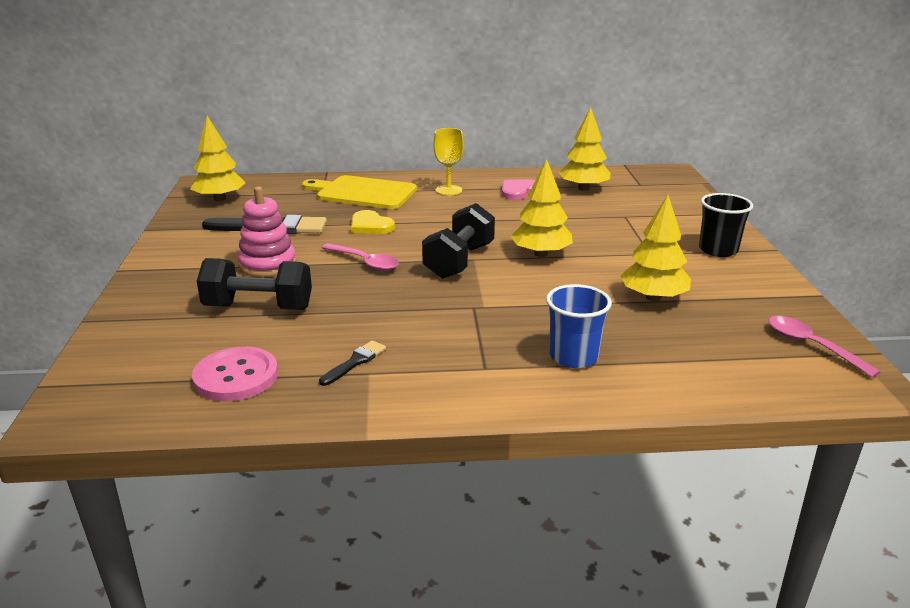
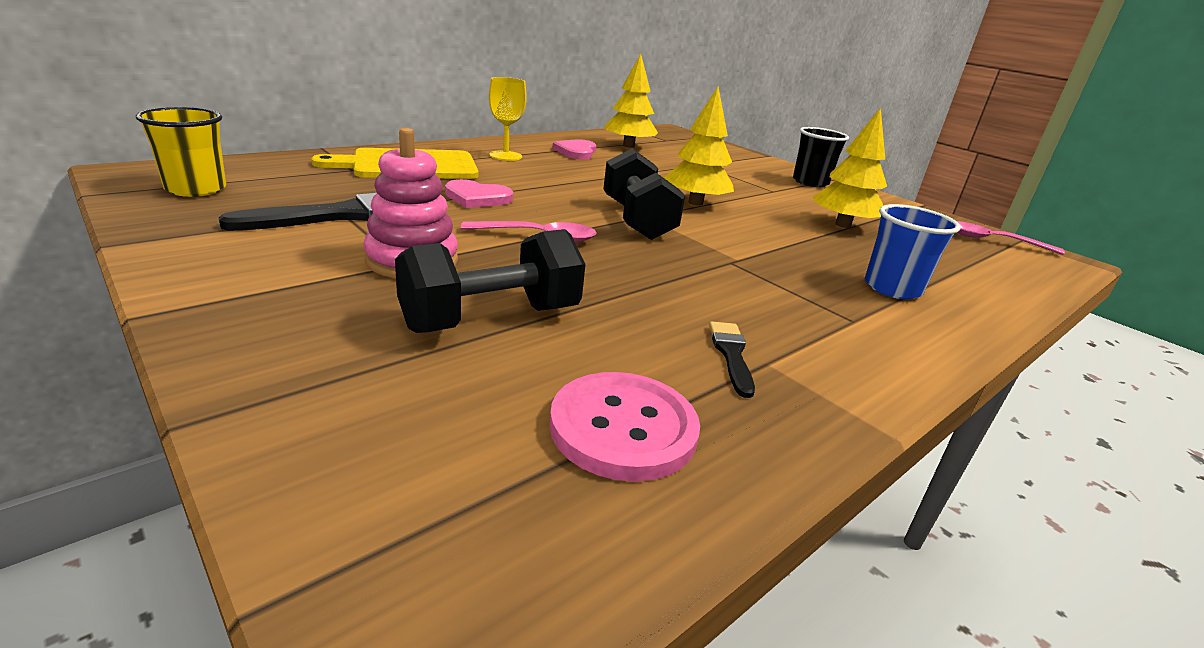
camera: 40 degrees left, 0 degrees up
(220, 199) = (196, 189): yellow tree -> yellow cup
(370, 225) = (477, 198): yellow heart -> pink heart

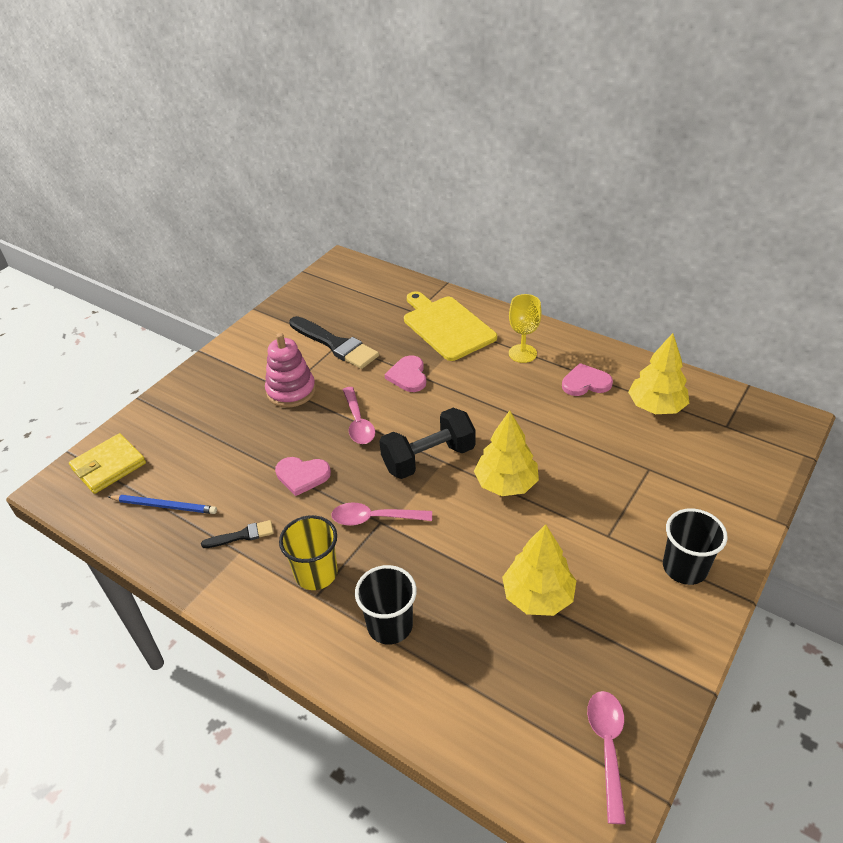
camera: 80 degrees right, 15 degrees up
(196, 189) = (334, 289): yellow cup -> yellow cup (316, 573)
(417, 509) = (109, 466): none -> yellow wallet
(491, 319) = (241, 439): black dumbbell -> none
(620, 288) = (302, 476): none -> pink heart
(623, 428) = (165, 506): pink button -> blue pencil
(724, 263) = (374, 518): none -> pink spoon
(892, 288) = (390, 625): blue cup -> black cup

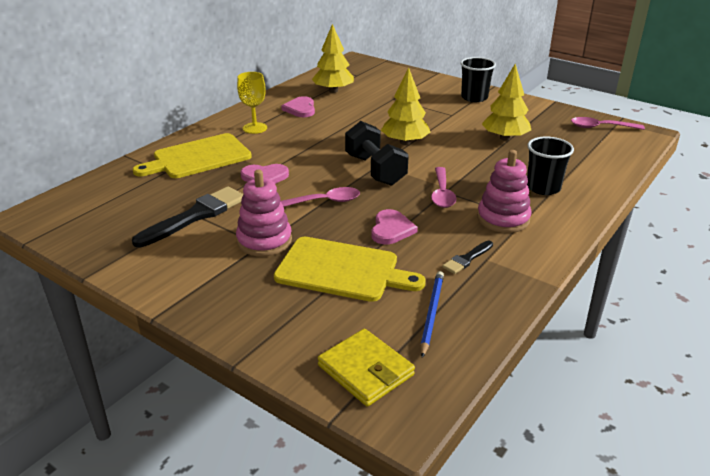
camera: 90 degrees left, 10 degrees down
(238, 444) = (342, 270): none -> yellow cutting board
(242, 535) = (467, 259): black brush -> black brush turned 120 degrees counterclockwise
(316, 573) = (503, 219): yellow cup -> pink stacking toy

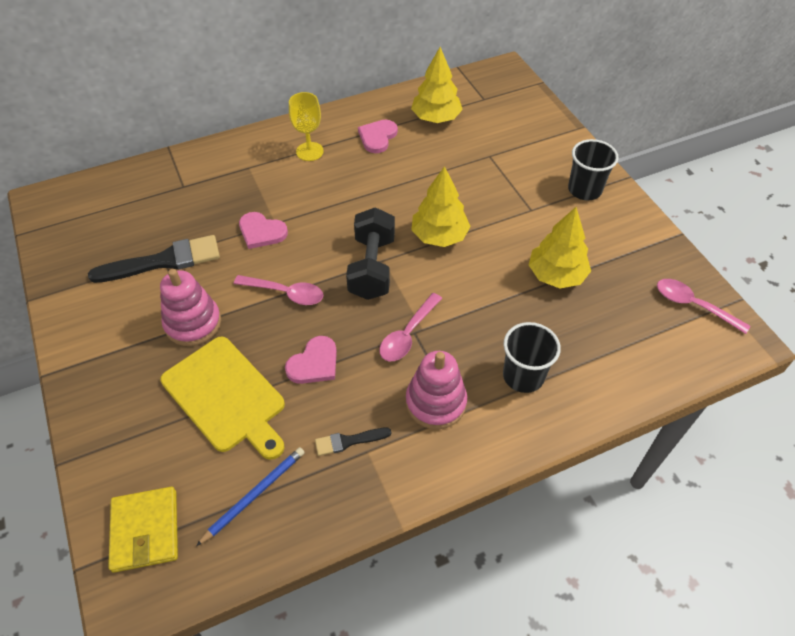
camera: 30 degrees right, 20 degrees up
(198, 157) = (226, 176): yellow cutting board -> none

